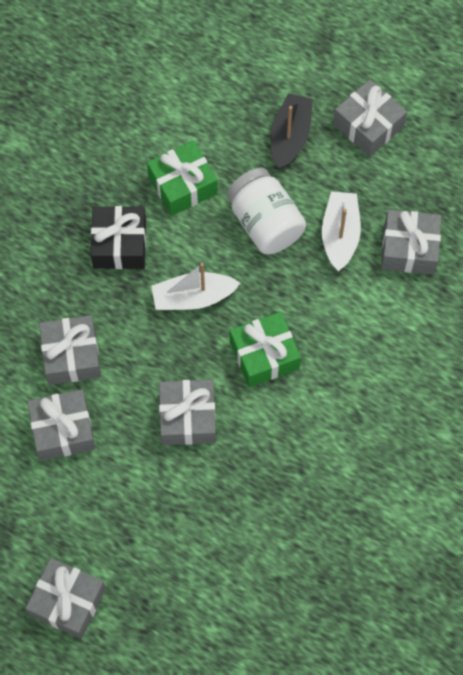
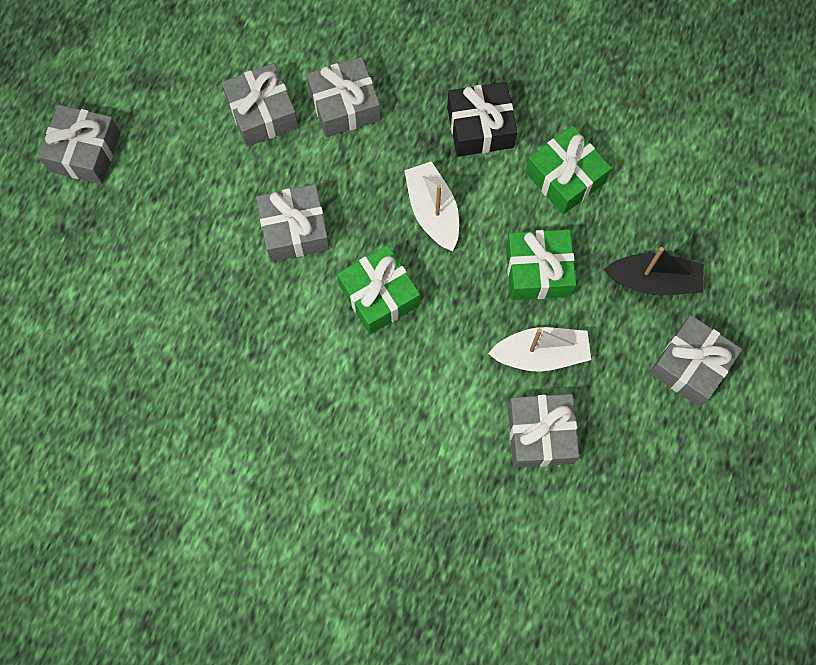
camera: 80 degrees right, 5 degrees up
(265, 223) = (538, 271): white jar -> green gift

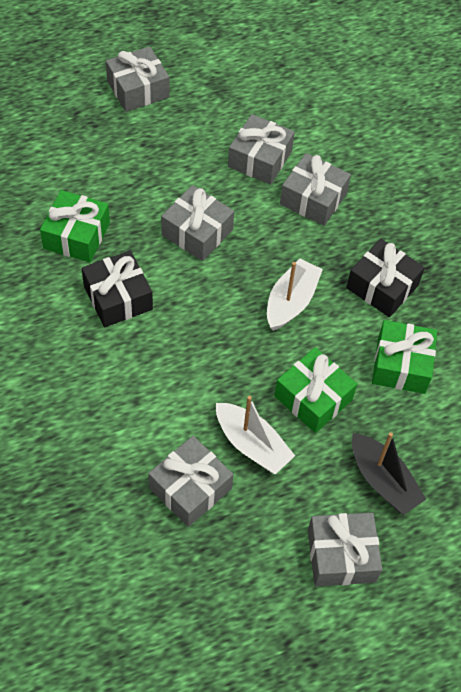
camera: 45 degrees right, 15 degrees down
(306, 350) = (118, 298): none -> black gift
(379, 295) = (198, 313): green gift -> green gift (76, 235)

